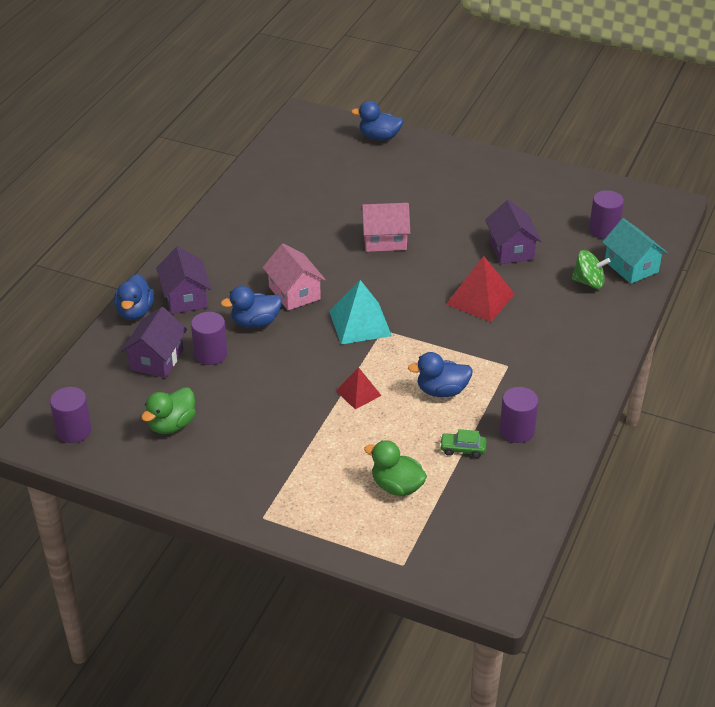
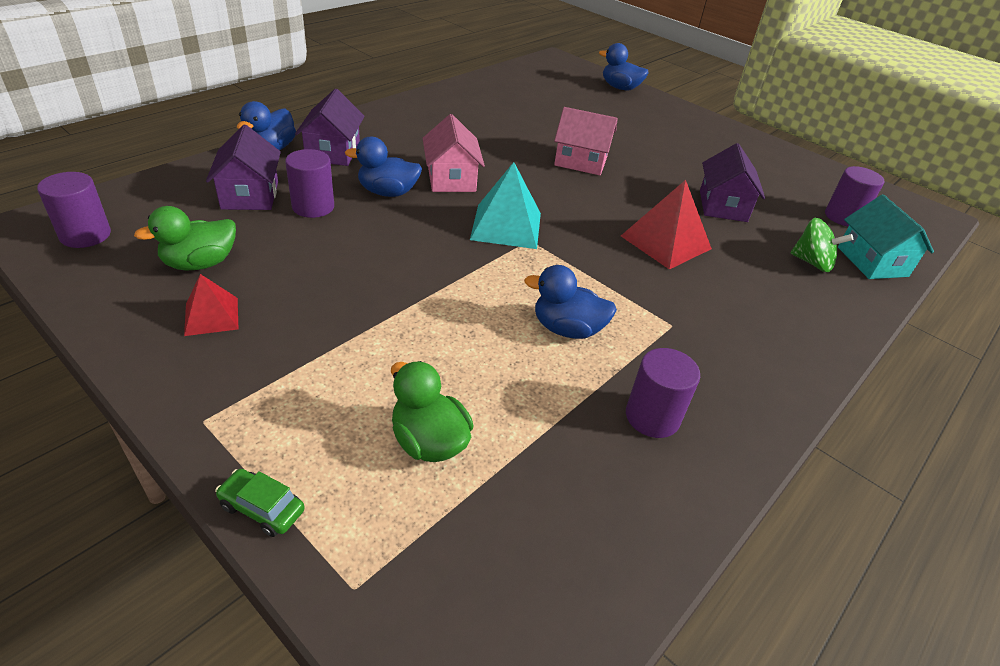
camera: 15 degrees right, 0 degrees up
(157, 359) = (250, 195): purple house -> purple house turned 45 degrees counterclockwise
(358, 393) = (455, 298): red pyramid -> red pyramid (211, 316)
(462, 449) = (558, 417): green car -> green car (262, 508)

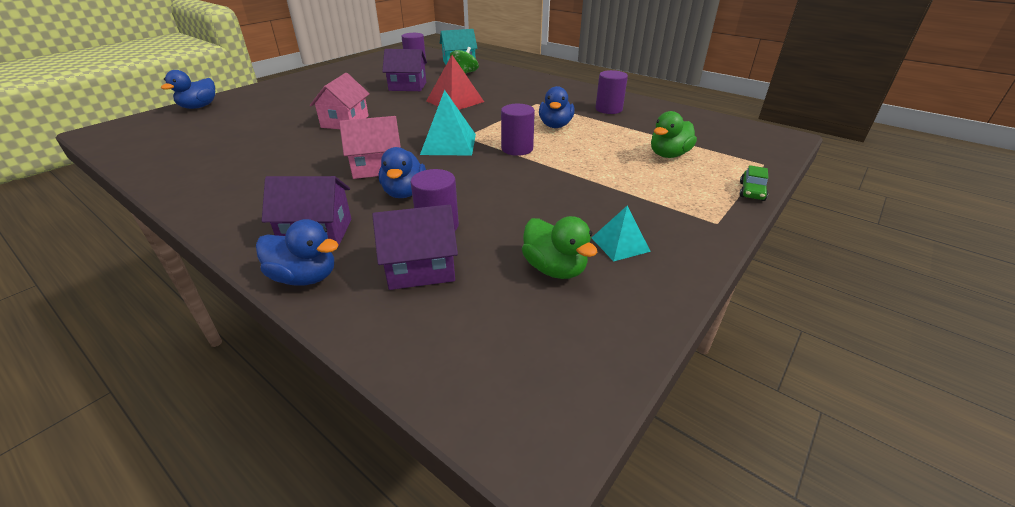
camera: 90 degrees left, 5 degrees down
(85, 235) = (538, 372): purple cylinder -> purple cylinder (517, 149)
(211, 316) = (620, 244): red pyramid -> turquoise pyramid

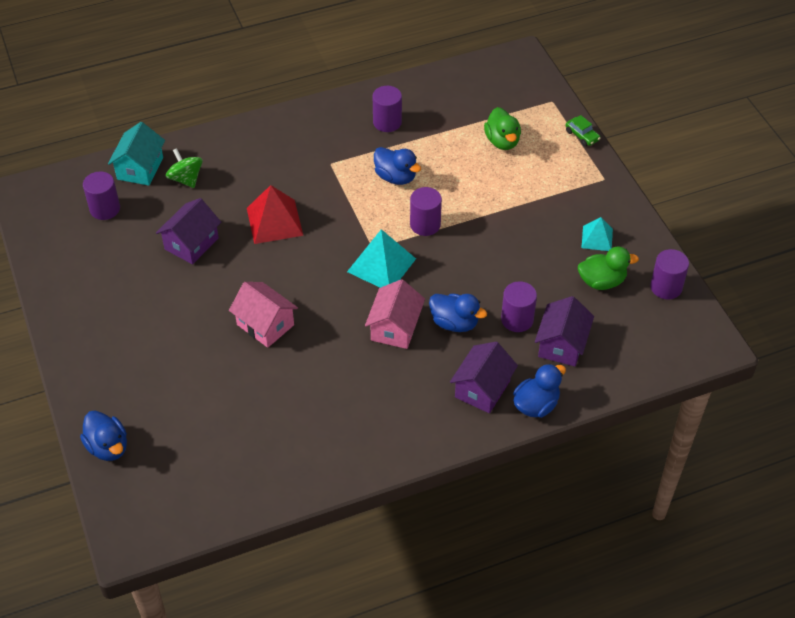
camera: 60 degrees left, 15 degrees up
(606, 332) = (666, 287): none -> purple cylinder

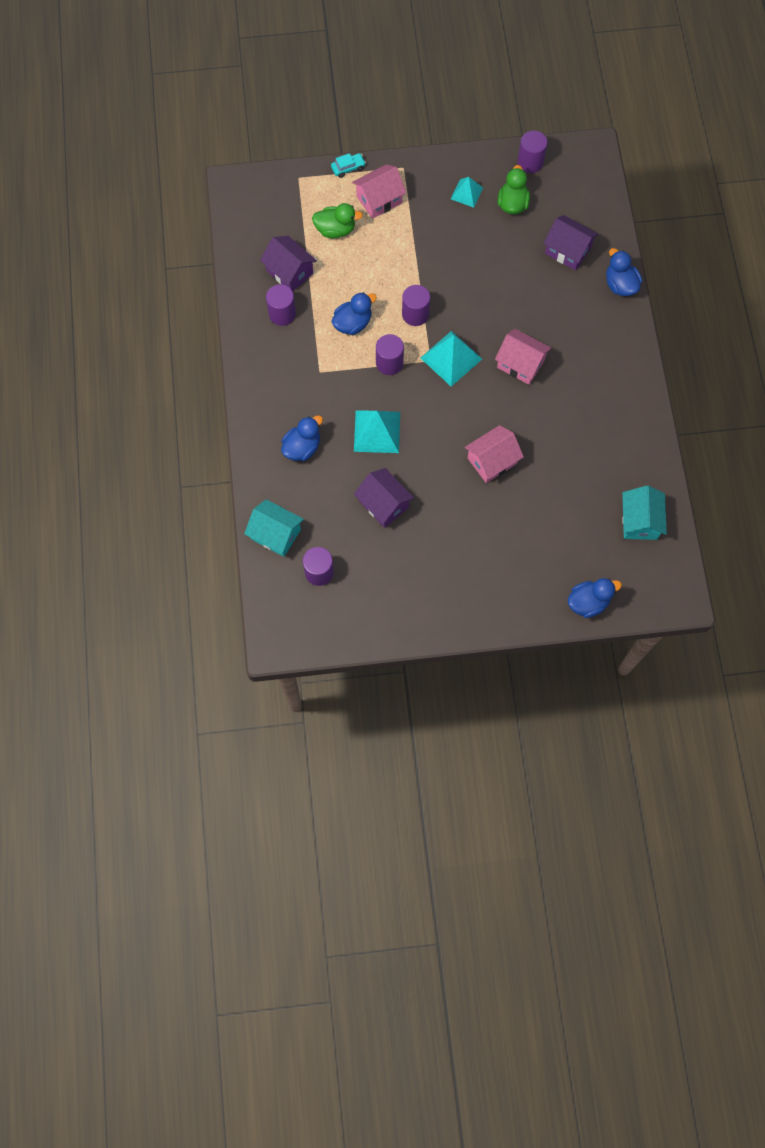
camera: 75 degrees left, 20 degrees up
(186, 179) = (302, 496): green spinning top -> none
(222, 480) = (639, 521): none -> turquoise house
(274, 221) = (377, 431): red pyramid -> turquoise pyramid
(454, 323) = (527, 319): blue duck -> blue duck (302, 447)
(482, 389) = (596, 317): purple house -> purple house (289, 272)
(517, 319) = (535, 274): purple cylinder -> purple cylinder (389, 363)
(554, 168) = (379, 200): none -> pink house
(582, 136) = (348, 168): green car -> turquoise car

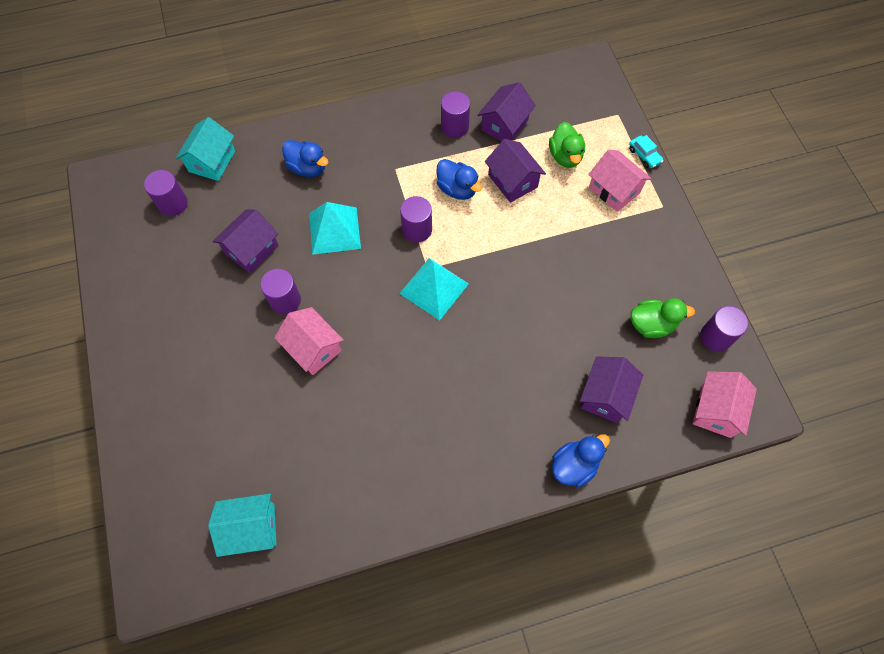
camera: 80 degrees right, 5 degrees down
(353, 277) = (513, 181): none -> purple house
(415, 314) = (481, 245): purple cylinder -> purple cylinder (285, 300)
(466, 193) = (650, 274): turquoise pyramid -> none
(520, 364) = (440, 362): pink house -> pink house (716, 410)
(588, 602) = (144, 478): blue duck -> none

